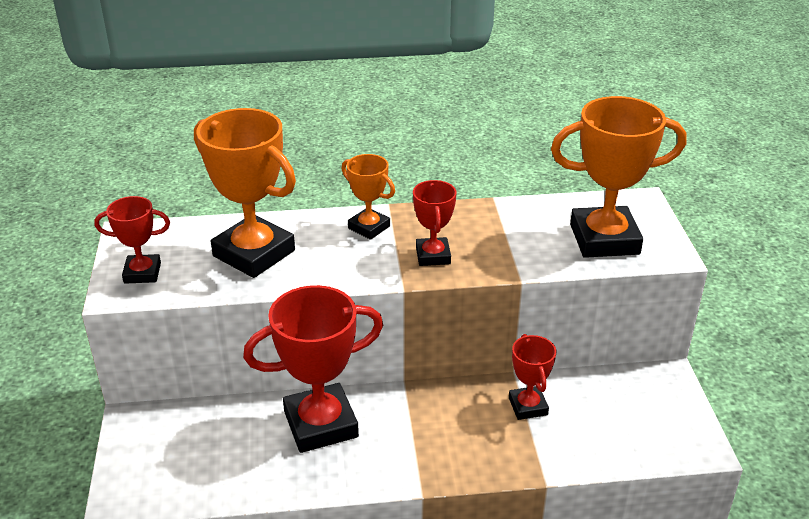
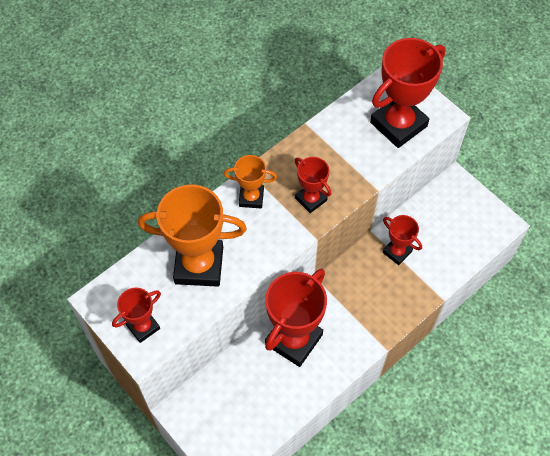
camera: 35 degrees left, 25 degrees up
(604, 239) = (398, 124): orange trophy -> red trophy

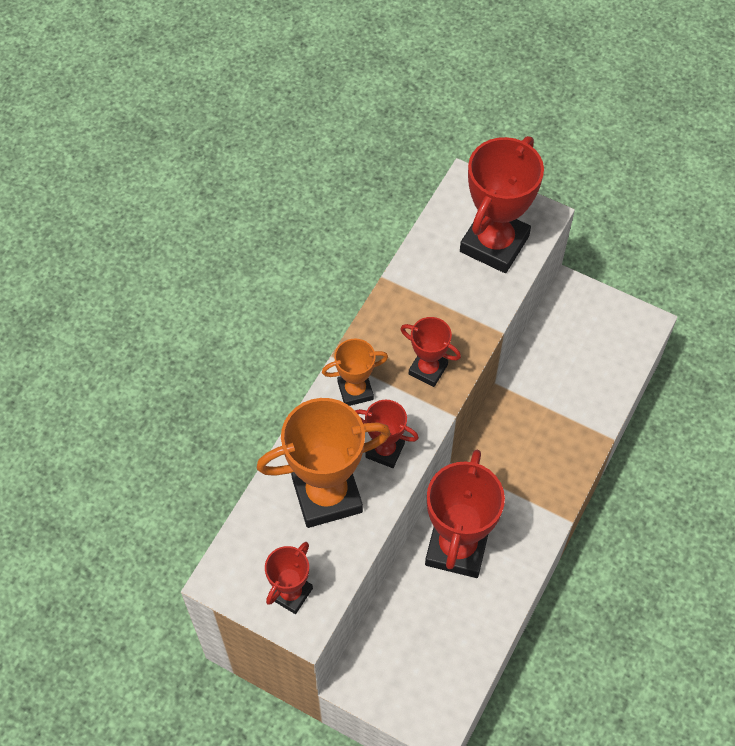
camera: 20 degrees left, 0 degrees up
(397, 252) = (536, 399): red trophy -> red trophy (385, 450)

